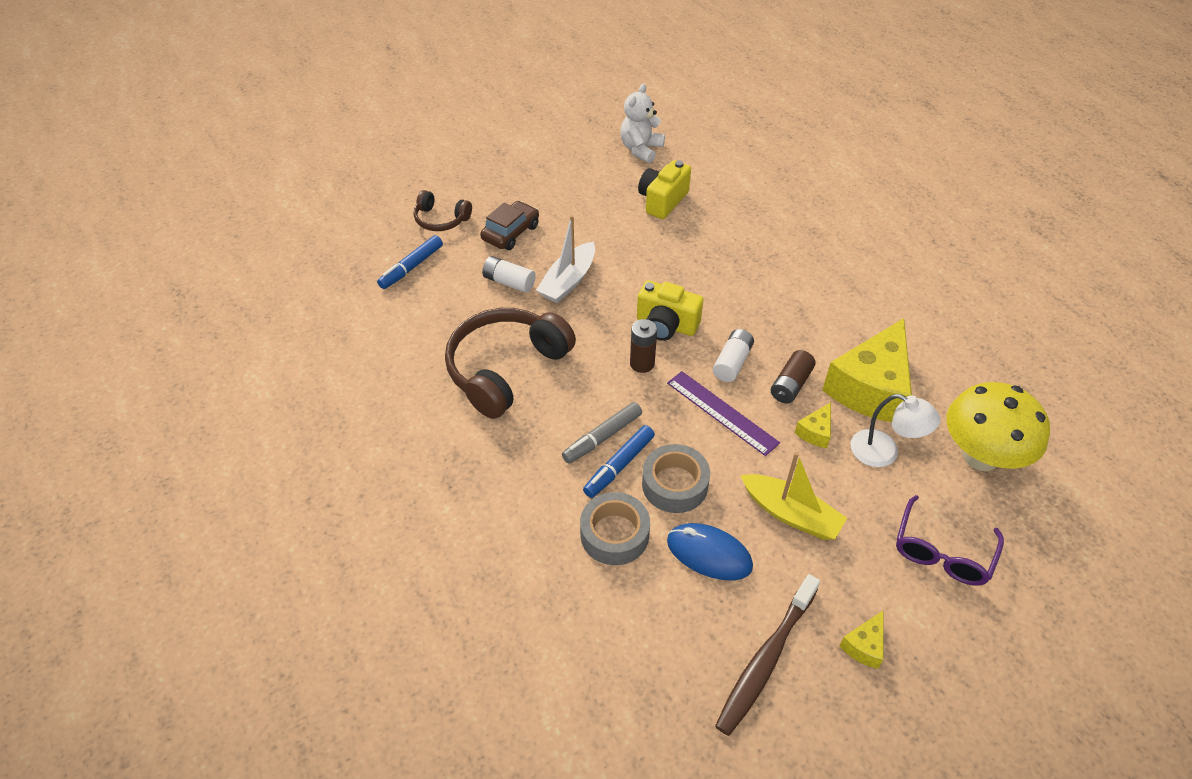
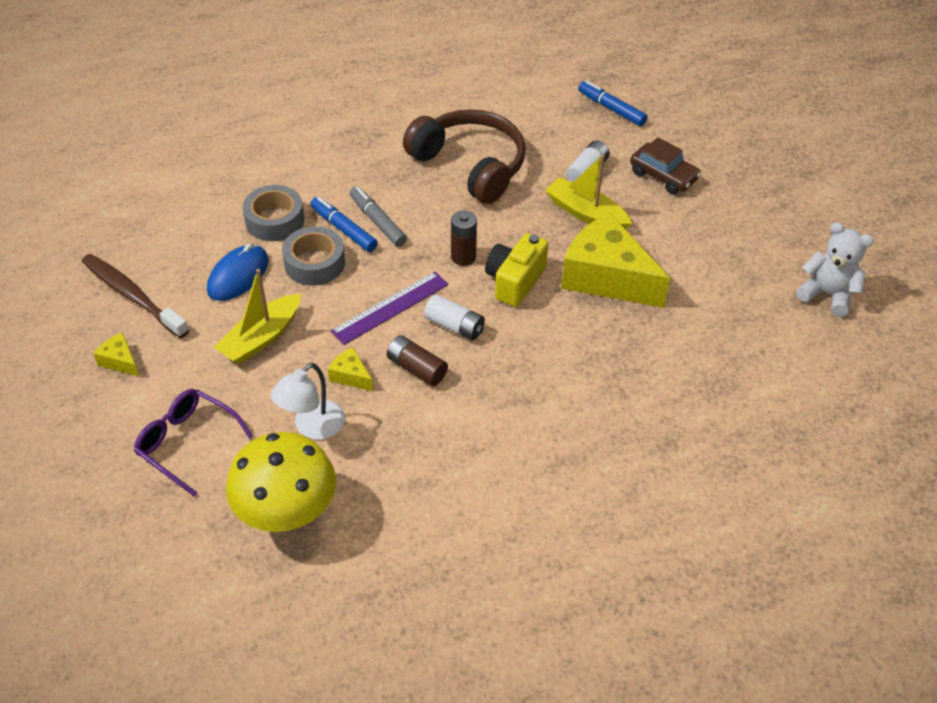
camera: 95 degrees right, 0 degrees up
(441, 219) = (683, 128): brown headphones -> none
(568, 281) = (586, 213): white boat -> yellow boat
(662, 201) = (724, 303): yellow camera -> none
(870, 388) = (400, 437): yellow cheese -> yellow cheese (607, 277)

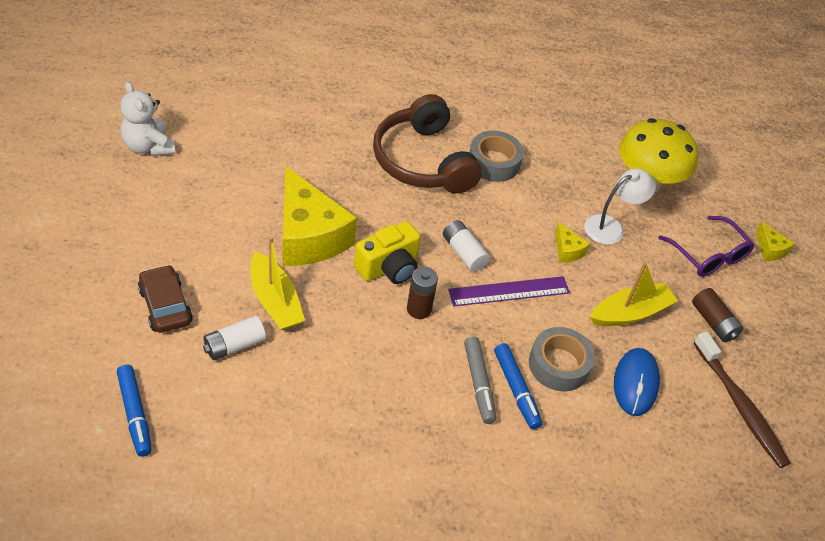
camera: 160 degrees left, 0 degrees up
(120, 361) = (756, 344): yellow cheese -> yellow cheese (770, 249)
(238, 276) = (635, 383): blue mouse -> blue mouse turned 45 degrees counterclockwise
(275, 220) = (581, 433): grey tape -> grey tape (494, 162)
(416, 368) = (512, 234): brown battery -> brown battery (713, 322)
(470, 165) = (346, 409): brown headphones -> brown headphones (423, 161)

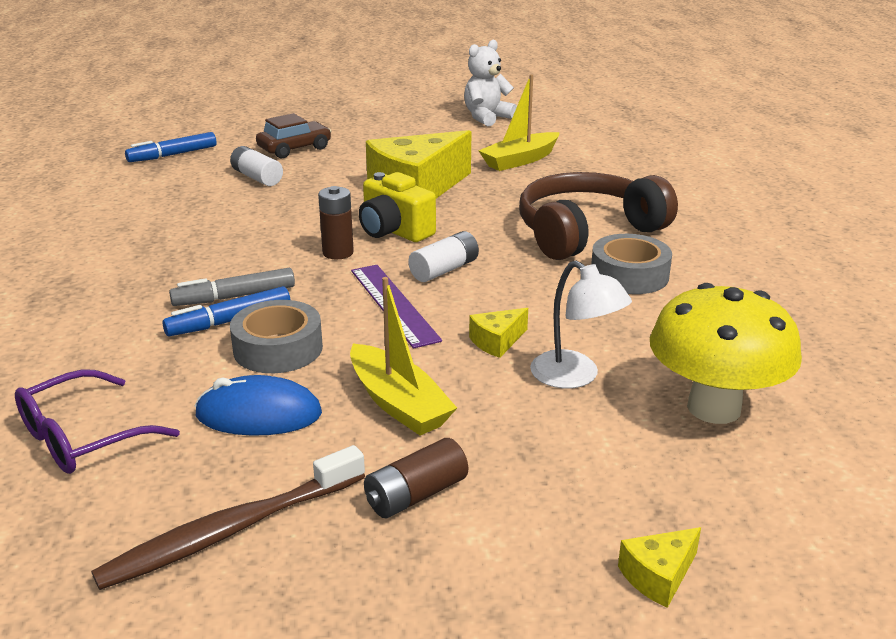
camera: 85 degrees right, 20 degrees down
(275, 301) = (319, 186): yellow boat -> yellow boat (520, 160)
(709, 255) = (581, 486): purple glasses -> purple glasses (82, 438)

